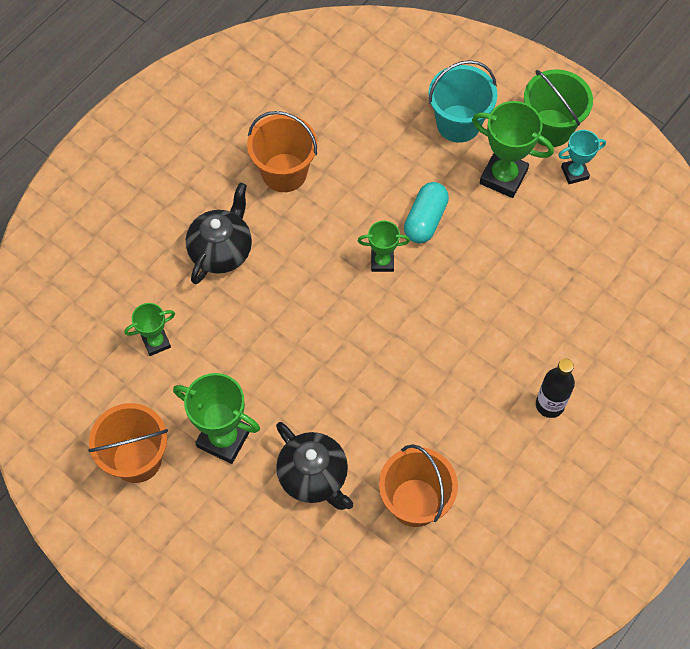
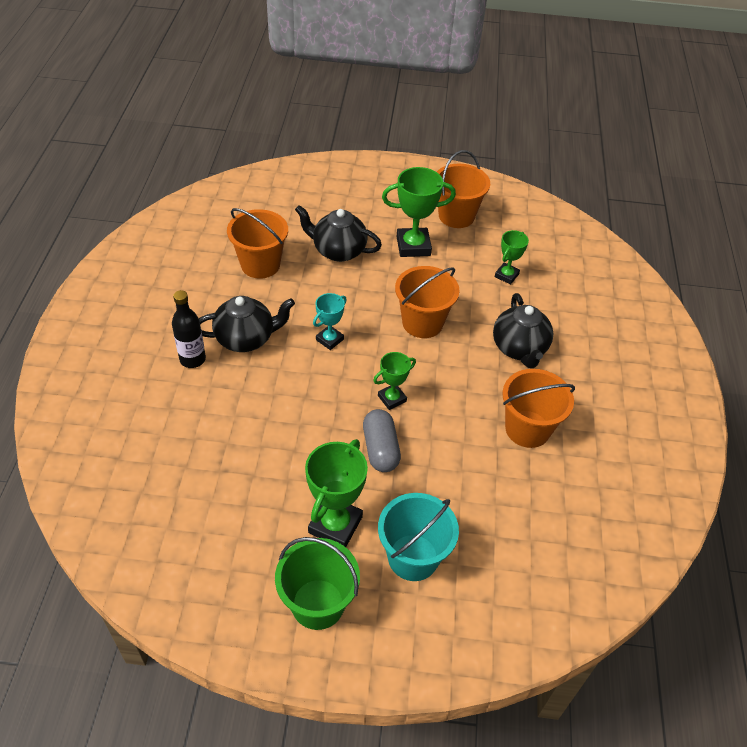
camera: 145 degrees right, 15 degrees down
(292, 329) = (422, 323): none -> orange bucket
(425, 220) = (380, 449): turquoise capsule -> grey capsule
(483, 403) = (246, 338): none -> black teapot
(503, 177) = (335, 525): green trophy -> green trophy turned 60 degrees counterclockwise
(574, 173) = (267, 566): turquoise trophy -> turquoise trophy (329, 339)

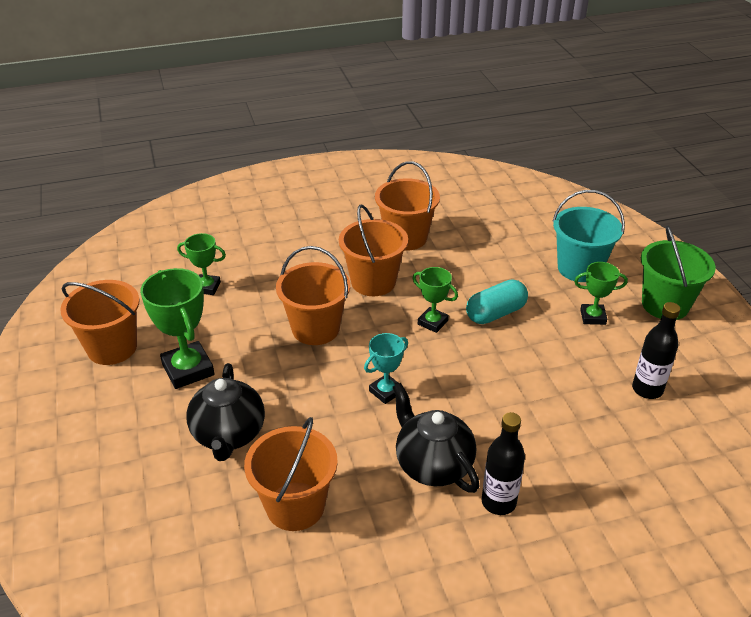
camera: 110 degrees left, 10 degrees down
(225, 512) = (647, 389): none -> black bottle
(329, 339) = (386, 391): turquoise trophy -> turquoise trophy turned 60 degrees counterclockwise
(335, 525) = (593, 317): green trophy -> green trophy, size x0.58
(380, 449) = (495, 313): grey capsule -> turquoise capsule
(467, 379) = (373, 282): none -> orange bucket
(519, 349) = (312, 259): black teapot -> none

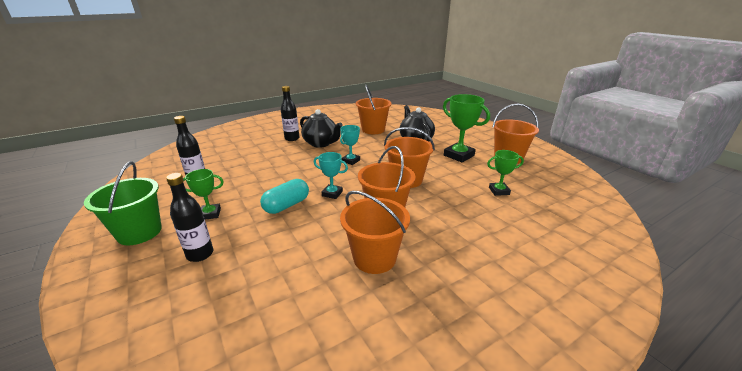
camera: 165 degrees right, 10 degrees down
(432, 322) = (332, 193): green trophy -> turquoise trophy
(579, 268) = (200, 254): turquoise bucket -> black bottle

